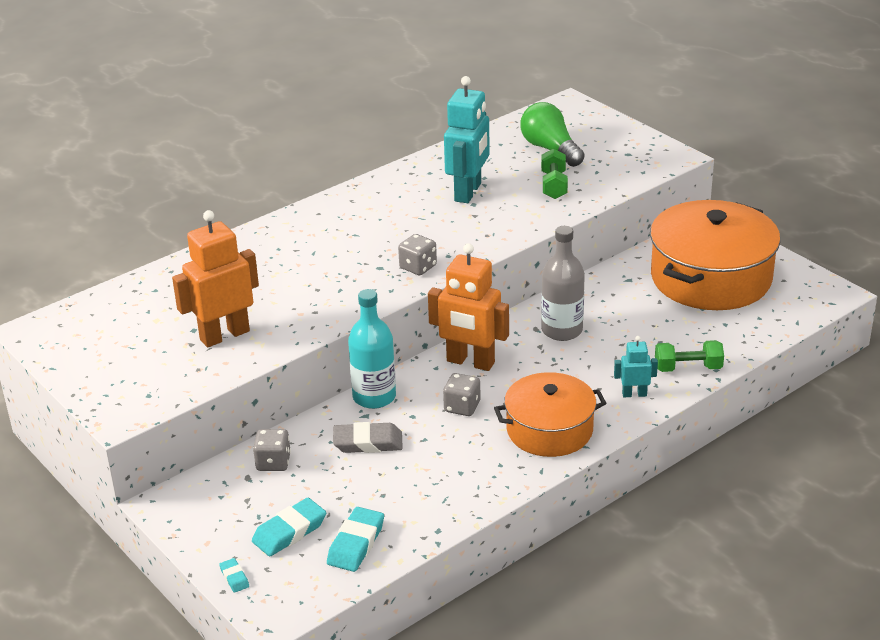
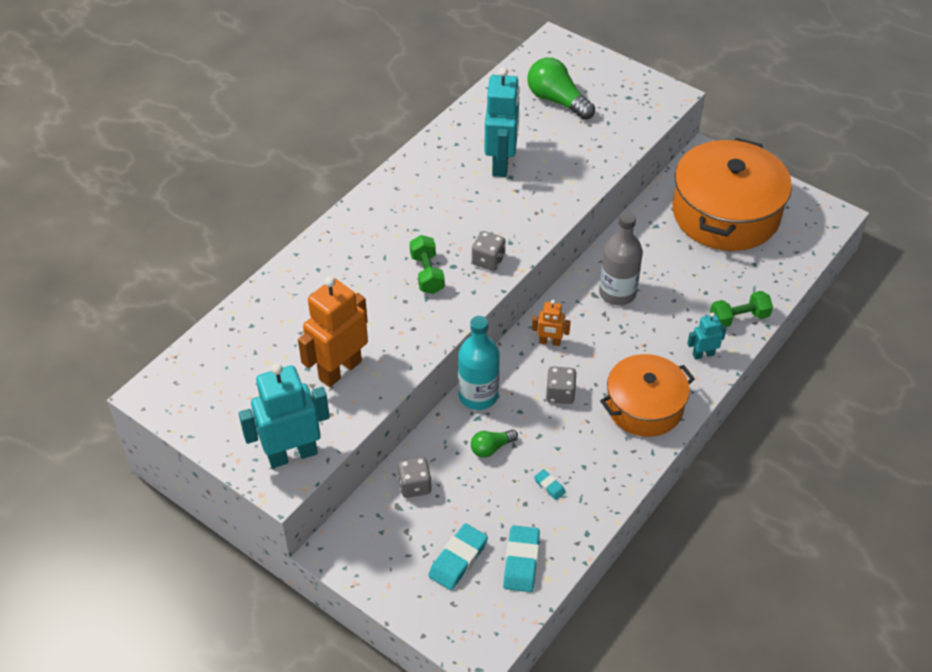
camera: 15 degrees left, 15 degrees up
(144, 396) = (292, 454): none -> turquoise robot
(234, 578) = (428, 619): turquoise eraser -> turquoise eraser (549, 486)
(368, 442) = (491, 448): grey eraser -> green light bulb
(470, 362) = (549, 342): orange robot -> orange robot, size x0.50
(554, 185) = (576, 144): green dumbbell -> green dumbbell (427, 273)

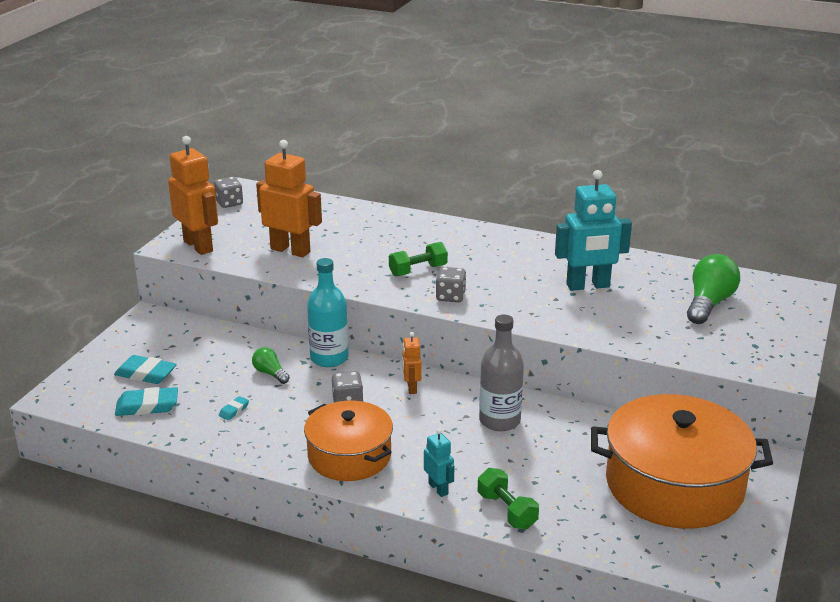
camera: 75 degrees right, 20 degrees down
(292, 454) = (198, 246): turquoise robot -> orange robot
(415, 485) = (220, 342): grey dice -> grey dice (229, 203)

